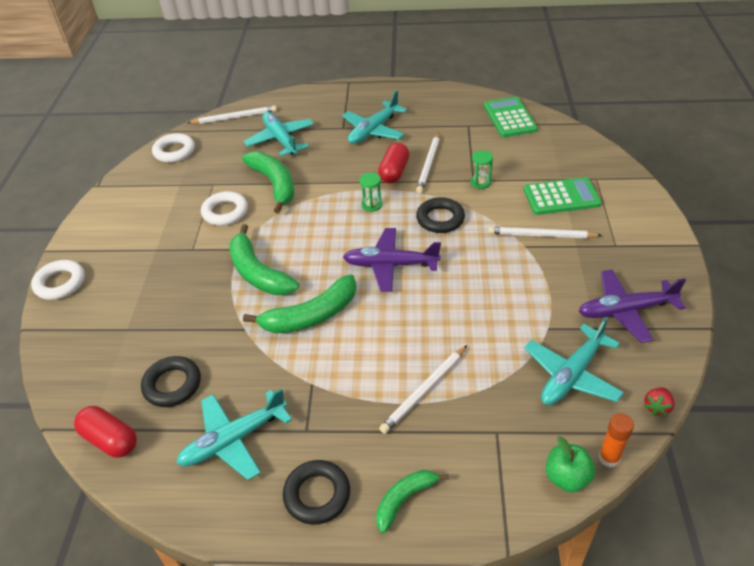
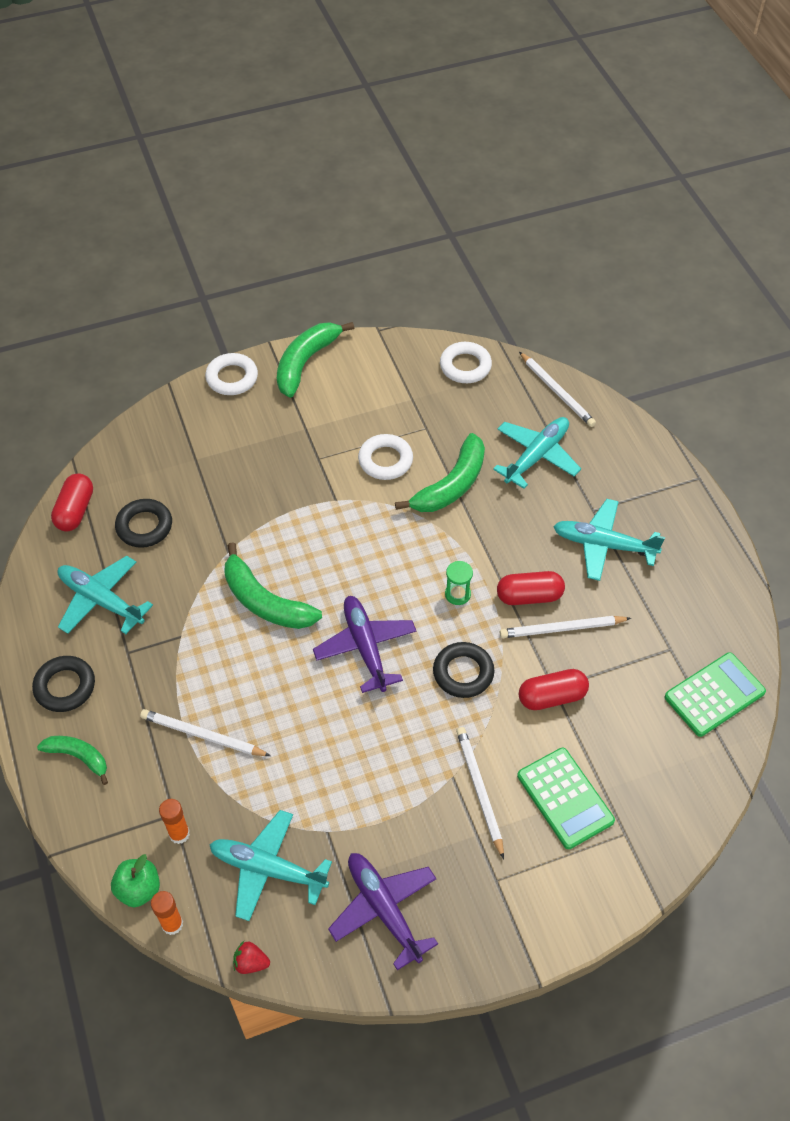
camera: 65 degrees right, 10 degrees up
(258, 273) = (307, 530): green banana -> green banana (306, 362)
(480, 182) = (552, 697): green hourglass -> red capsule
(518, 432) = (179, 834): none -> orange glue stick

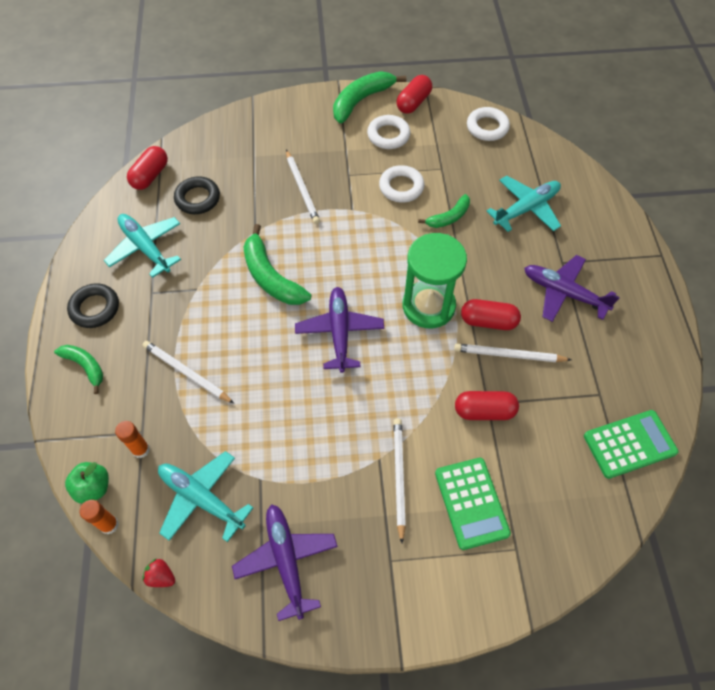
camera: 15 degrees right, 5 degrees up
(232, 378) = (301, 101): white ring -> white ring (388, 135)
(369, 352) = (413, 102): none -> red capsule
(451, 485) = (449, 217): green banana -> green banana, size x0.60
(457, 594) = (428, 306): green hourglass -> green hourglass, size x2.40
(463, 673) = (414, 372): black ring -> none
(557, 391) = (557, 161): white pencil -> white pencil (302, 188)
(603, 545) = (563, 293): turquoise plane -> purple plane

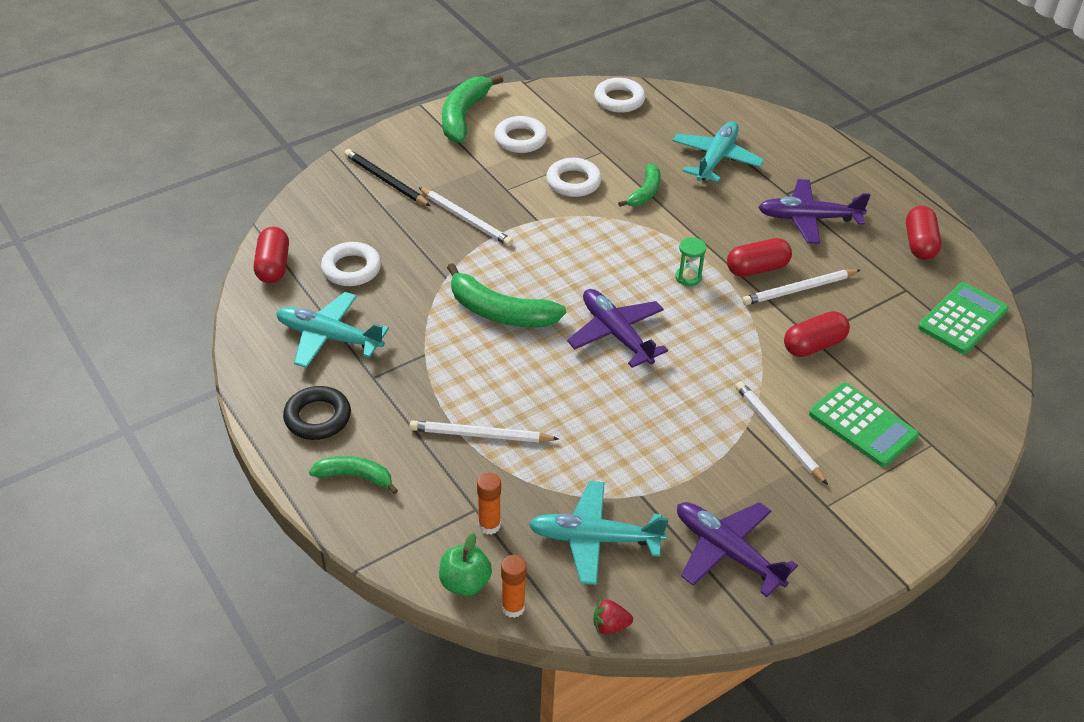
camera: 30 degrees left, 15 degrees down
(197, 198) = (351, 269): black ring -> white ring
(270, 135) = (385, 180): none -> black pencil
(413, 102) = (523, 101): red capsule -> red capsule (919, 244)
(428, 306) = (688, 277): green hourglass -> green hourglass, size x0.42

